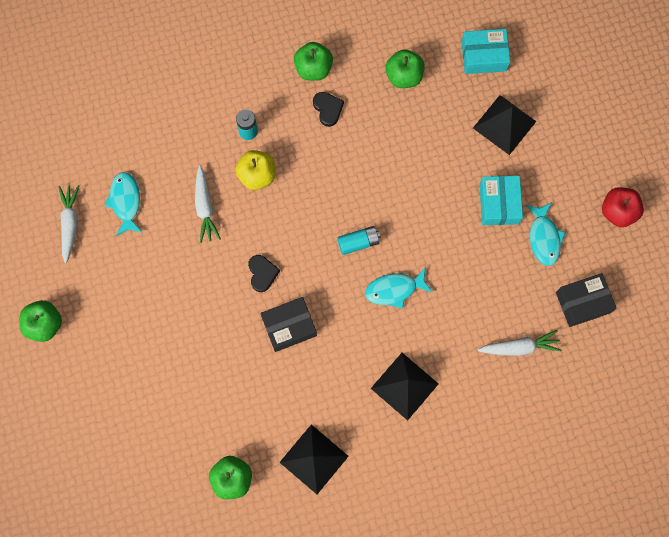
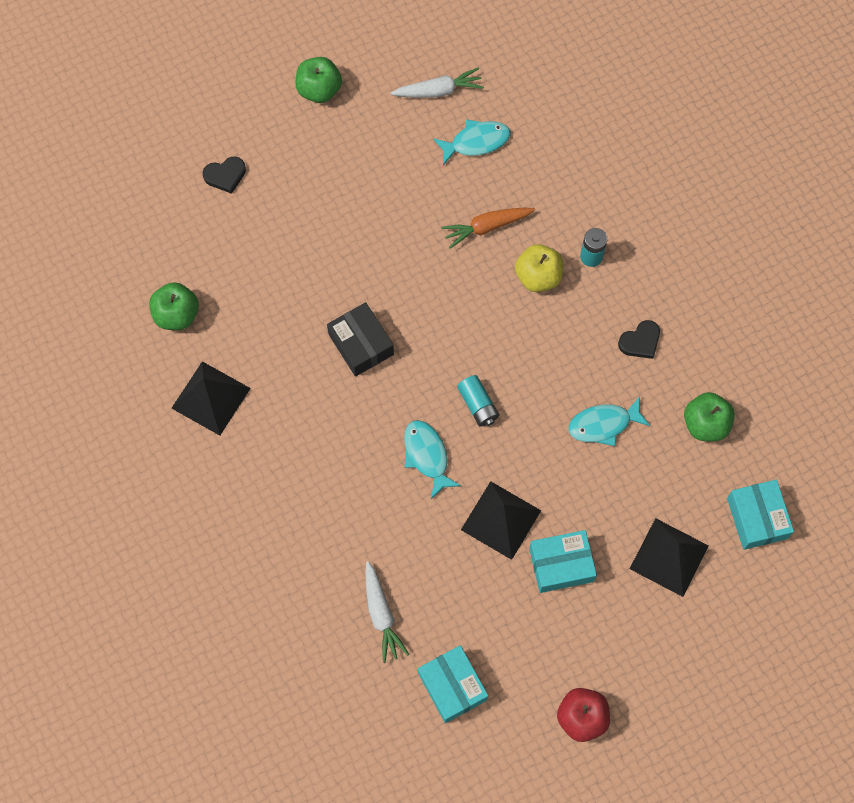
camera: 80 degrees right, 5 degrees down
(205, 207) = (486, 227): white carrot -> orange carrot
(262, 273) = (419, 304): black heart -> black heart (225, 175)
(313, 69) = (689, 316): green apple -> none
(404, 386) = (311, 485): black pyramid -> black pyramid (501, 520)
(544, 238) = (527, 627): turquoise fish -> turquoise fish (603, 424)
(583, 302) = (452, 686): black box -> turquoise box

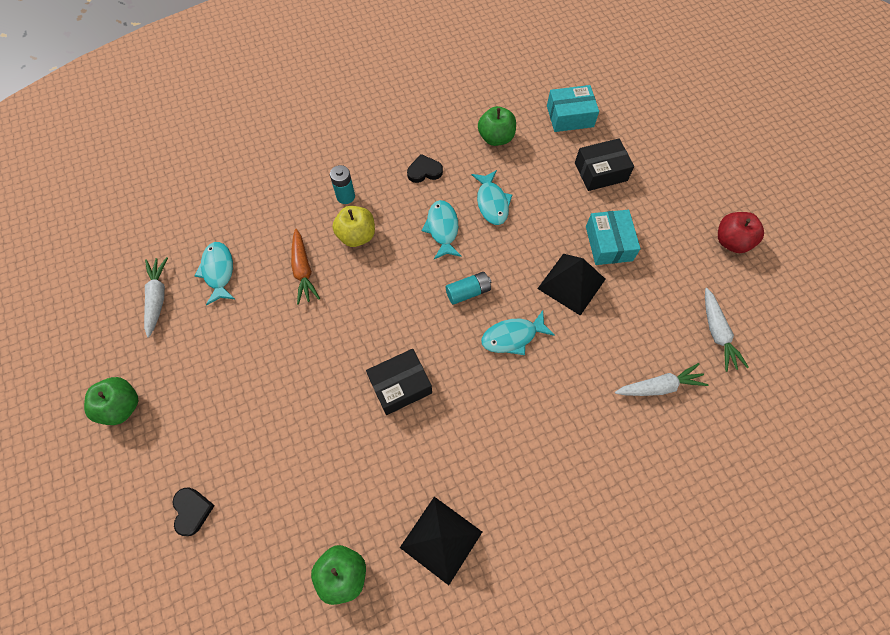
camera: 85 degrees left, 5 degrees down
(452, 686) = (717, 333): turquoise box -> white carrot
(559, 370) = (442, 229): none -> turquoise fish
(640, 341) = (424, 171): black heart -> black heart turned 75 degrees counterclockwise
(669, 557) = (600, 172): black pyramid -> black box

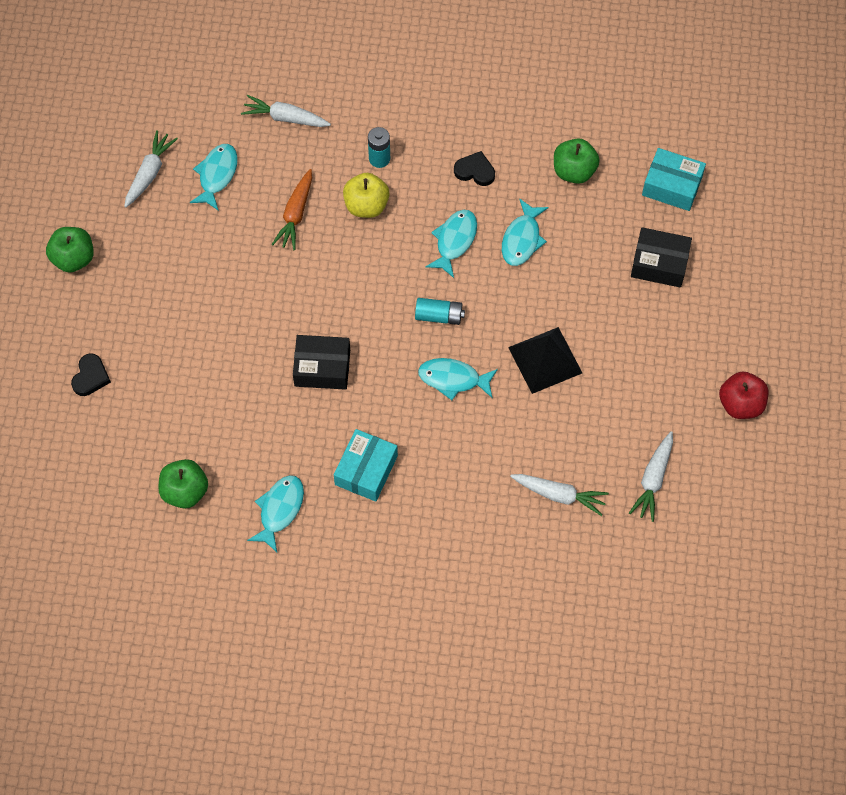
camera: 30 degrees right, 0 degrees up
(252, 201) = (285, 118): none -> white carrot
(441, 539) = (280, 510): black pyramid -> turquoise fish
(608, 243) = (611, 341): turquoise box -> turquoise box (366, 470)

